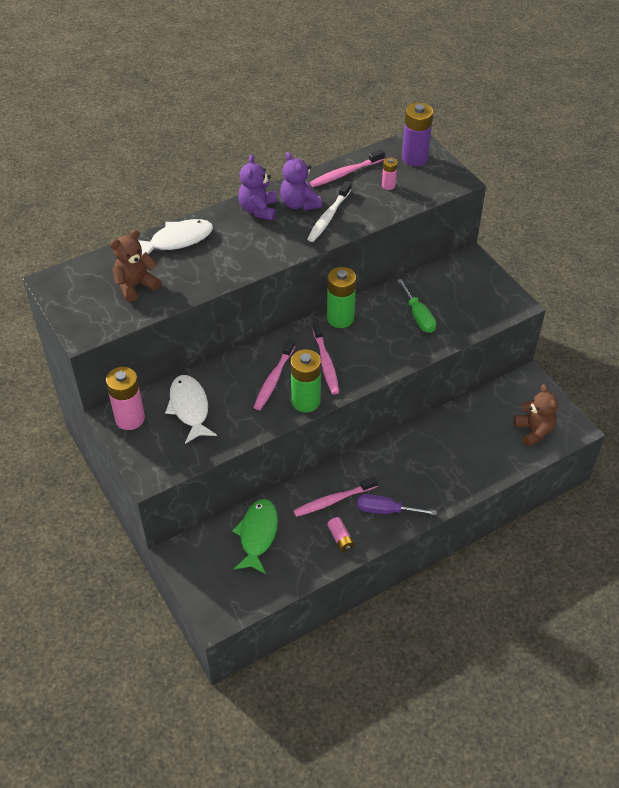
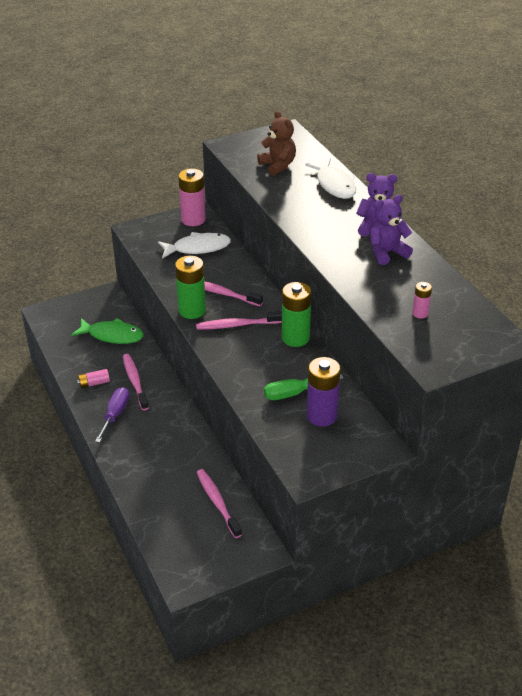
camera: 95 degrees right, 10 degrees down
(328, 217) = (366, 270): white toothbrush -> none
(345, 173) = (439, 285): pink toothbrush -> pink toothbrush (217, 502)
(414, 158) = (473, 337): purple battery -> purple battery (322, 416)
(534, 431) = (187, 543): brown teddy bear -> none

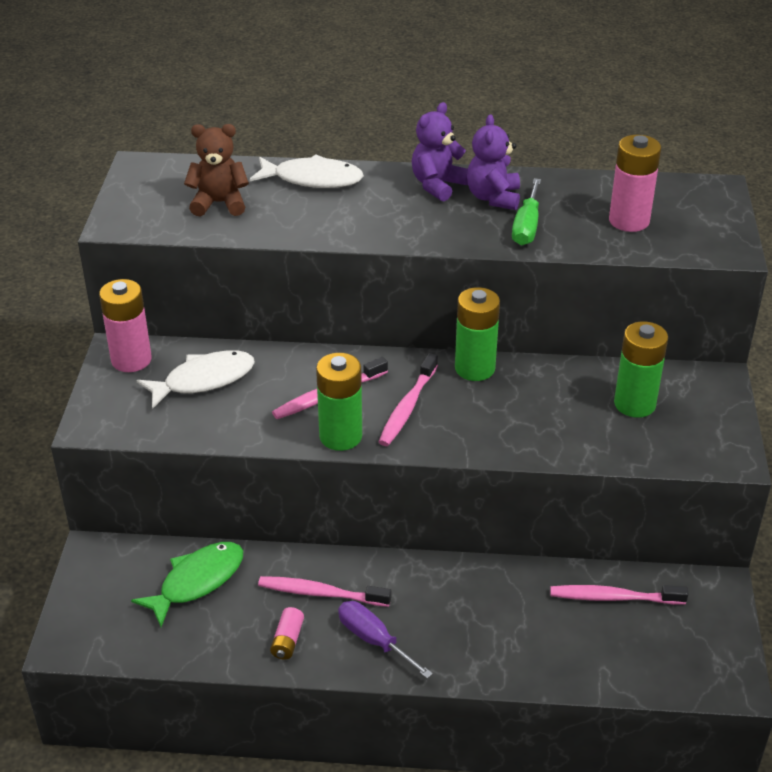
camera: 60 degrees left, 0 degrees up
(198, 248) = (203, 380): white fish -> white fish turned 45 degrees clockwise
(293, 393) = (579, 411): green screwdriver -> green screwdriver (526, 227)
(322, 416) = (634, 404): purple battery -> green battery
(420, 313) = (629, 221): pink battery -> pink battery, size x1.95

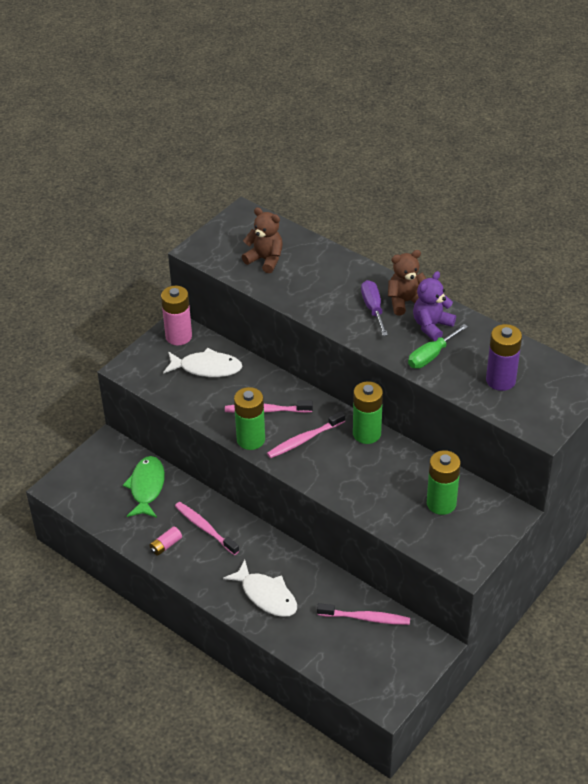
camera: 35 degrees right, 5 degrees up
(197, 581) = (146, 487): green fish -> green fish turned 75 degrees counterclockwise
(313, 179) = (334, 265): white fish -> white fish (266, 595)
(374, 640) = (210, 569): purple screwdriver -> purple screwdriver (373, 308)
(437, 185) = (406, 302): purple teddy bear -> brown teddy bear
(613, 597) = (366, 618): pink toothbrush -> pink toothbrush turned 150 degrees clockwise
(629, 221) = (500, 380): pink battery -> purple battery

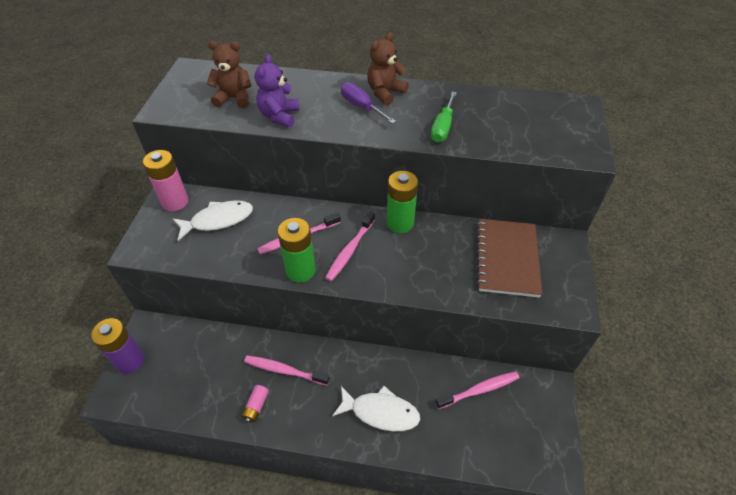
camera: 30 degrees left, 5 degrees up
(146, 487) = (206, 355): green fish -> none
(431, 326) = (422, 104): purple teddy bear -> purple teddy bear (279, 116)
(441, 503) = (507, 258): green battery -> brown notebook
(500, 380) = (516, 127): purple battery -> purple battery (130, 361)

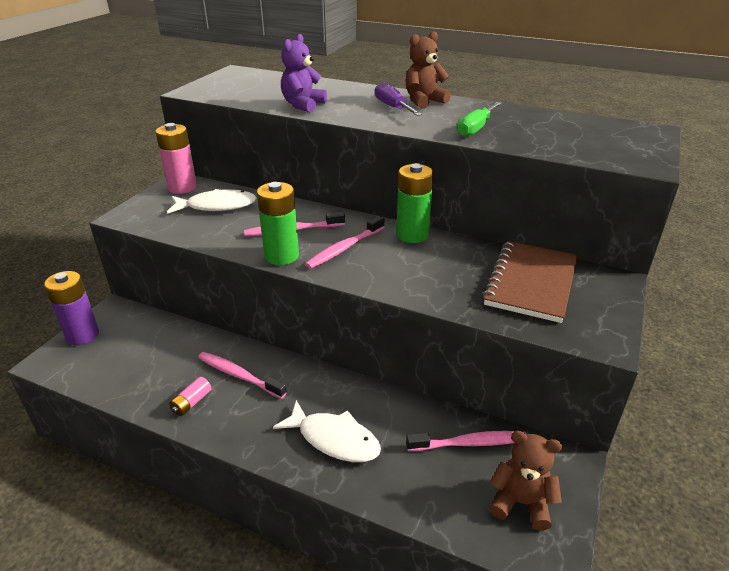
camera: 15 degrees right, 15 degrees down
(234, 98) = (266, 91): brown teddy bear -> brown teddy bear (521, 502)

